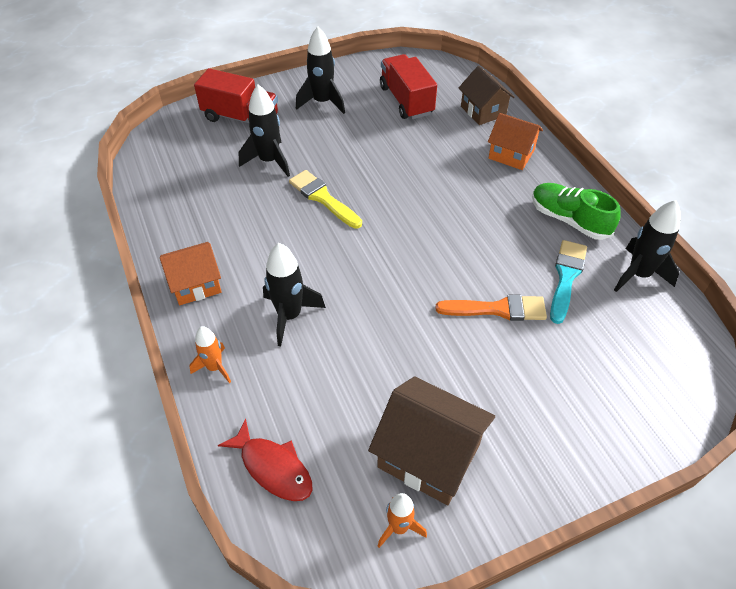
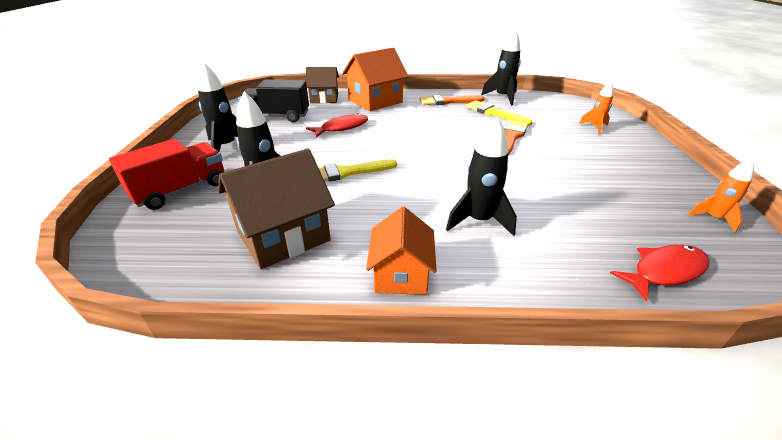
camera: 65 degrees left, 15 degrees down
(214, 367) = (531, 285): orange rocket -> orange rocket (594, 127)
(406, 100) = (277, 117): red truck -> black truck
(415, 157) = (342, 128): none -> red fish
(429, 455) = (642, 190): brown house -> brown house (283, 236)
(511, 154) = (375, 101): orange house -> orange house, size x1.52
(566, 277) = (494, 113): turquoise brush -> yellow brush
(569, 220) = (447, 101): green shoe -> orange brush

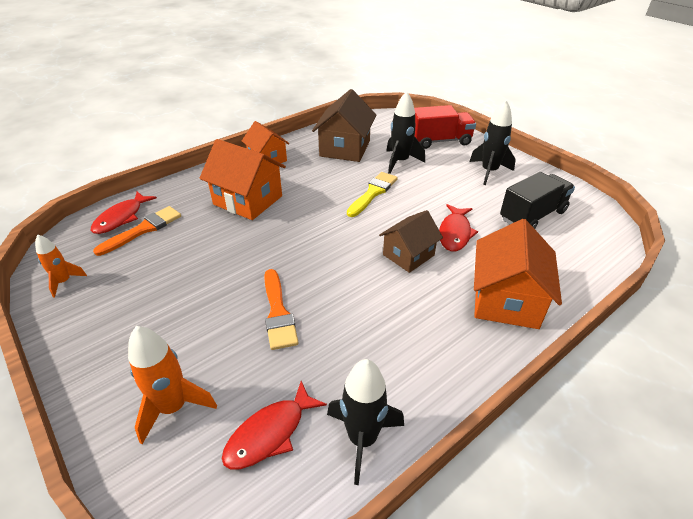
camera: 140 degrees right, 5 degrees up
(181, 190) = (440, 141): red truck -> red truck turned 105 degrees counterclockwise
(324, 98) = (562, 269): brown house -> brown house (408, 255)
(447, 101) = (426, 361): orange brush -> orange brush (143, 229)
(479, 221) = (248, 200): black rocket -> orange house
(494, 113) = (336, 364): yellow brush -> none
(544, 109) = (270, 433): none -> red fish
(594, 127) = (173, 407): orange rocket -> orange rocket, size x1.61

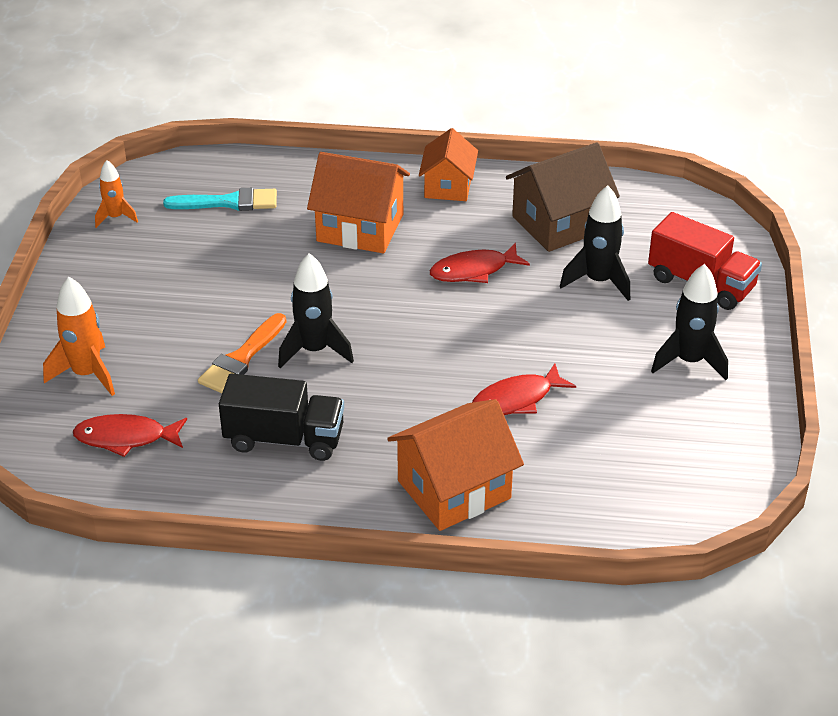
camera: 45 degrees right, 0 degrees up
(121, 218) = (223, 177): red fish -> red fish (473, 270)
(143, 229) = (228, 202): orange brush -> turquoise brush
(248, 200) = (360, 228): orange house -> orange house turned 60 degrees counterclockwise
(362, 439) = (179, 489): black rocket -> black rocket (314, 350)
(373, 193) = (502, 300): yellow brush -> none
(408, 255) = (431, 388): brown house -> none
(532, 215) = (641, 441): black truck -> black truck (284, 439)

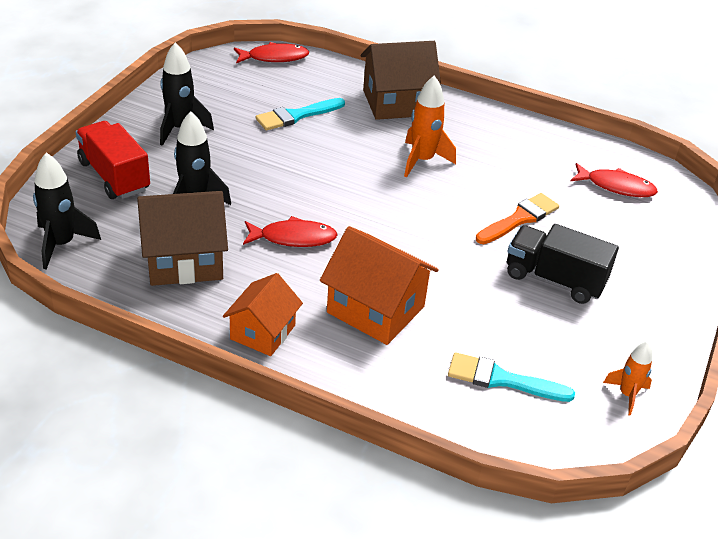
camera: 165 degrees left, 0 degrees up
(86, 374) = (648, 239): orange rocket -> orange rocket (422, 160)
(284, 439) = (500, 157): black truck -> black truck (554, 279)
(314, 350) = (459, 209): black rocket -> black rocket (62, 244)
(454, 489) = (396, 103): orange house -> brown house
(516, 399) = (323, 138): red fish -> red fish (274, 57)
(570, 424) = (296, 116): none -> turquoise brush

